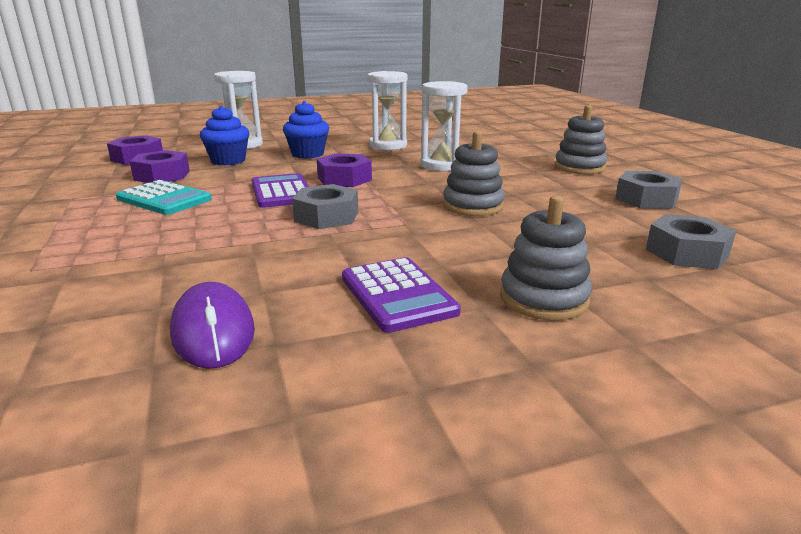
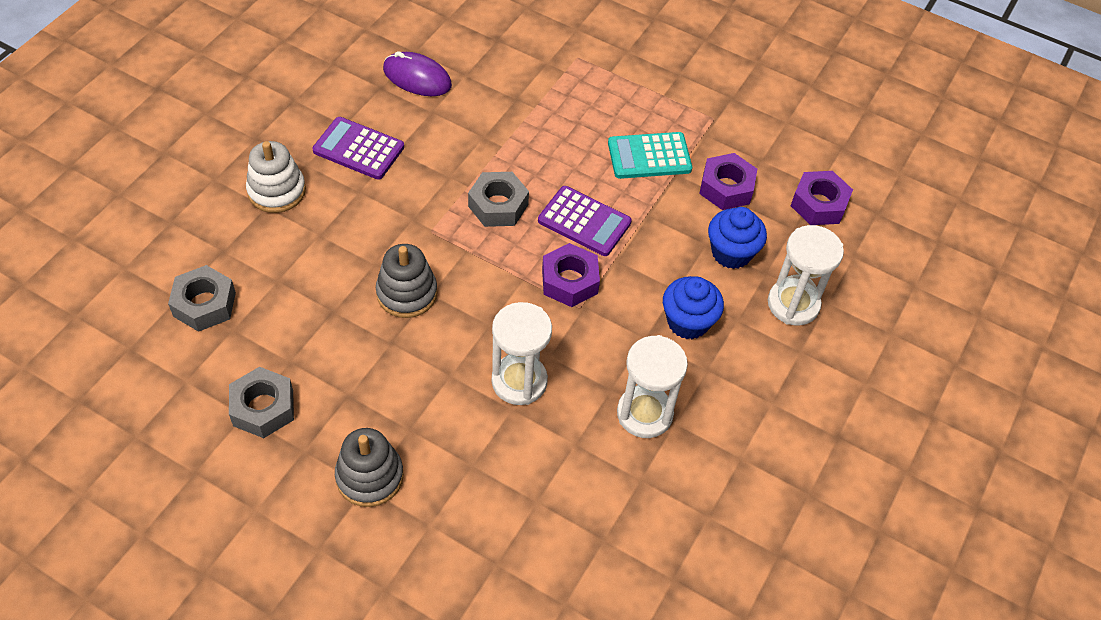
camera: 135 degrees right, 30 degrees up
(544, 298) = (277, 191): grey stacking toy -> white stacking toy

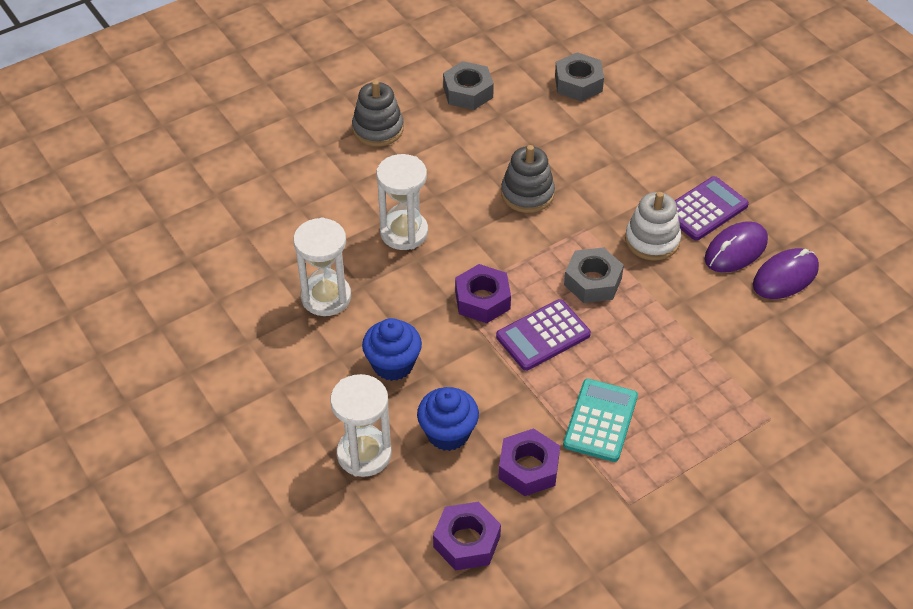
camera: 120 degrees right, 5 degrees down
(277, 191) = (677, 147): white stacking toy -> white stacking toy (652, 240)
(402, 116) = (736, 250): none -> purple mouse

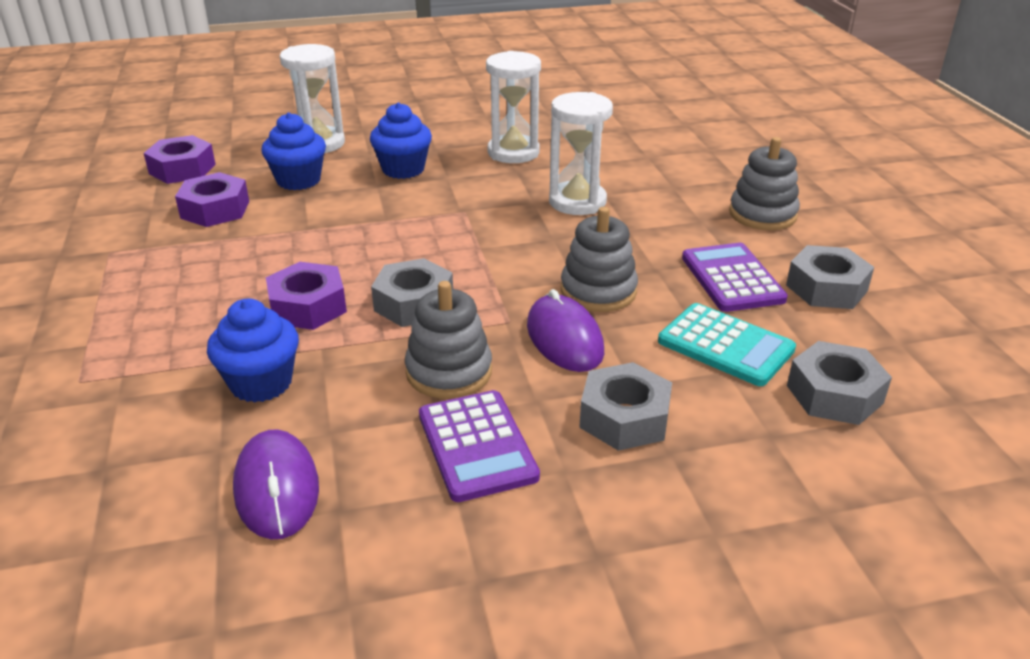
camera: 110 degrees right, 15 degrees down
(482, 300) = (445, 227): purple nut -> purple nut (308, 306)
(543, 335) = (363, 252): purple calculator -> purple calculator (732, 278)
(600, 421) = (219, 260): turquoise calculator -> turquoise calculator (725, 346)
(647, 158) = (624, 418): none -> grey nut
(652, 240) = (449, 372): white stacking toy -> grey stacking toy
(715, 323) = (261, 383): none -> blue cupcake
(736, 250) = (371, 451): purple mouse -> purple mouse (564, 338)

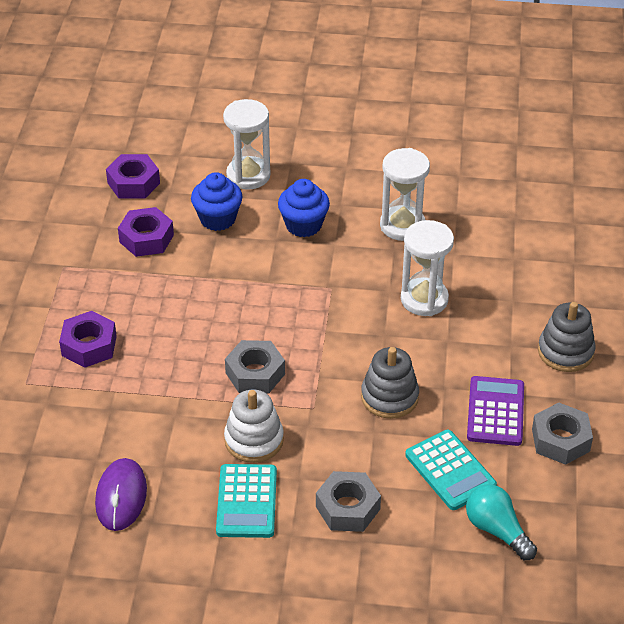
camera: 20 degrees right, 10 degrees up
(261, 383) = (134, 416): blue cupcake -> none
(308, 306) = (183, 357): purple nut -> purple nut (89, 346)
(449, 372) = (254, 440): grey stacking toy -> white stacking toy
(476, 446) = (246, 501): purple calculator -> turquoise calculator
(564, 338) = (343, 433): purple mouse -> none
(834, 394) = (497, 530): grey nut -> turquoise light bulb

